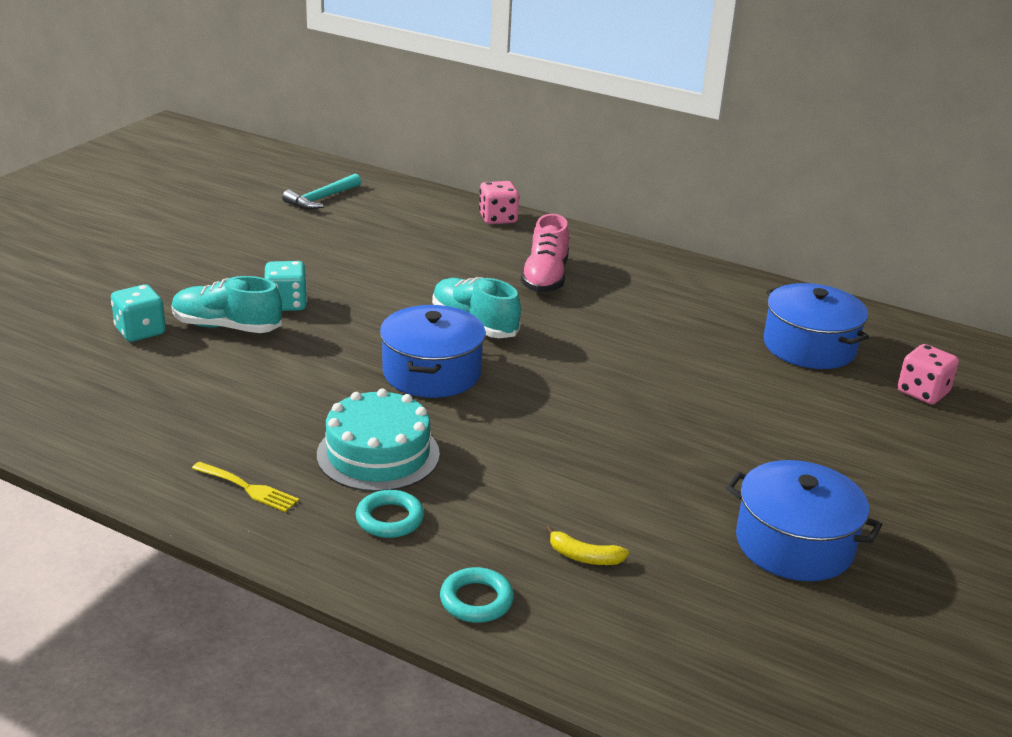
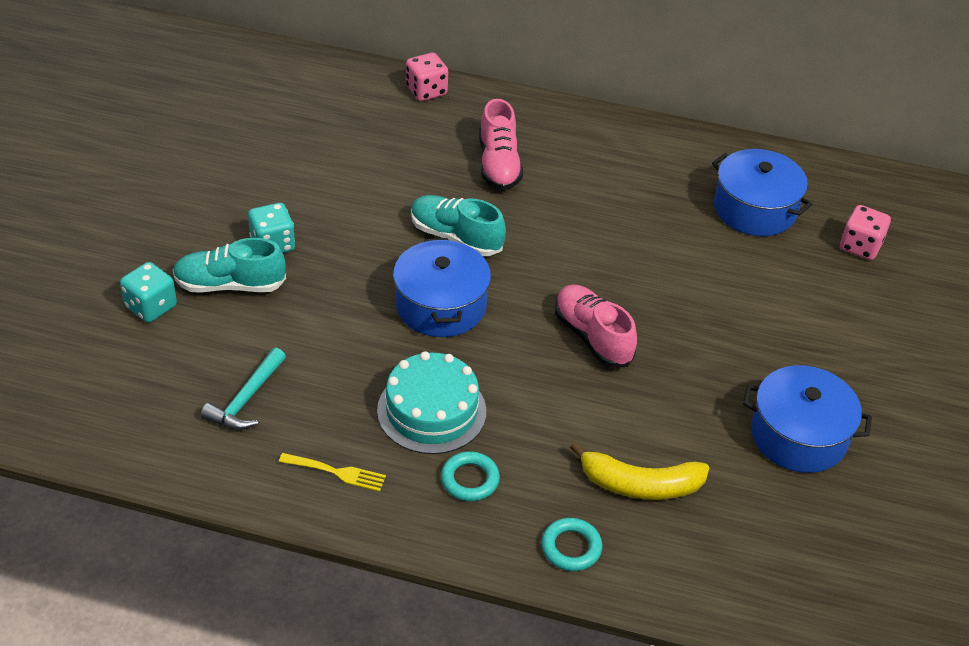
camera: 15 degrees left, 15 degrees up
(321, 199) = (244, 93): turquoise hammer -> turquoise hammer (246, 399)
(584, 421) = (592, 337): none -> pink shoe
(584, 556) = (640, 485): yellow banana -> yellow banana, size x1.89

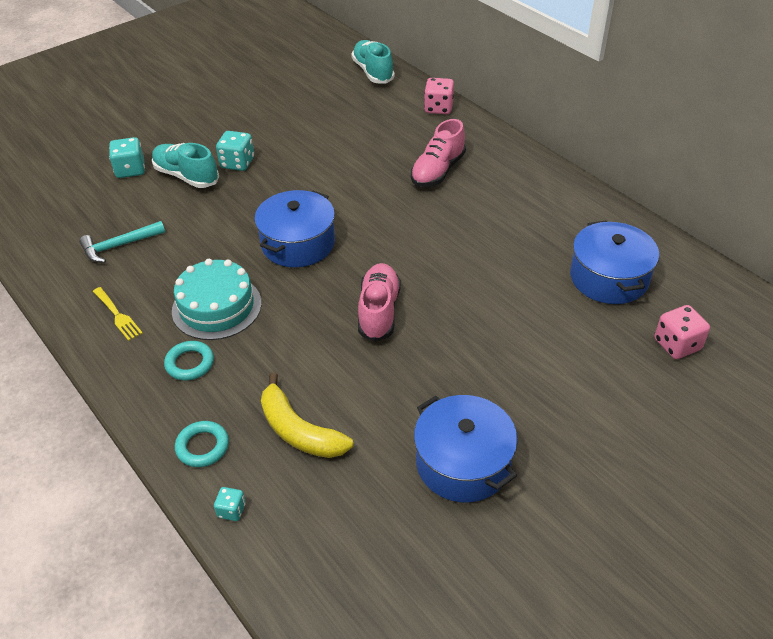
camera: 40 degrees right, 0 degrees up
(455, 237) = (356, 205): turquoise shoe -> turquoise shoe (373, 72)
(658, 585) = (231, 510): none -> turquoise dice

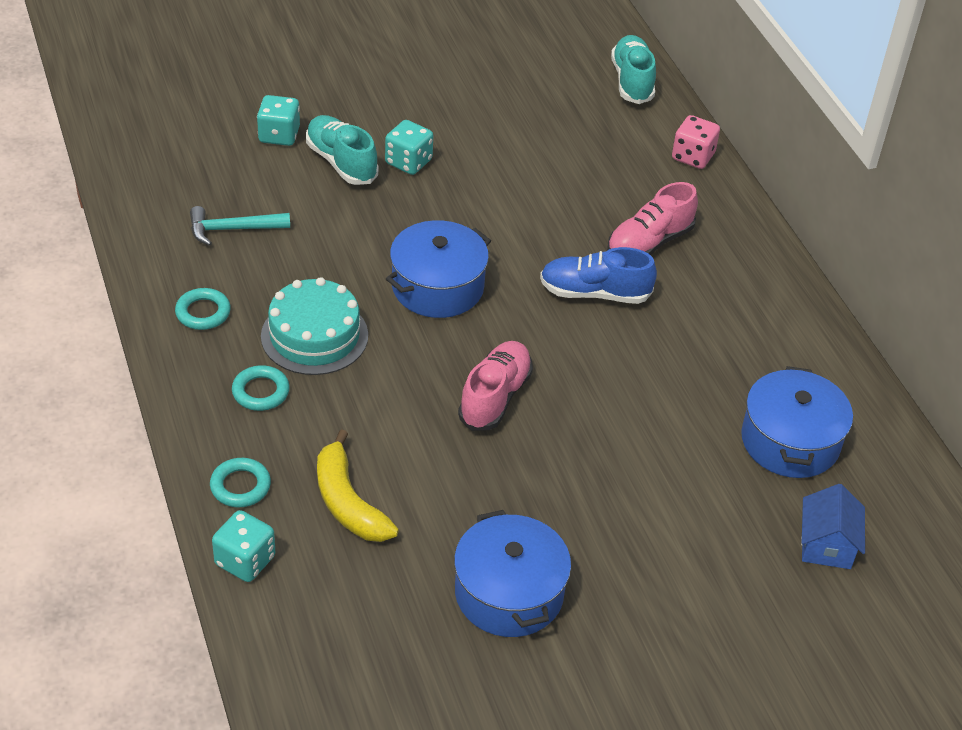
camera: 15 degrees right, 0 degrees up
(118, 315) = (203, 313): yellow fork -> turquoise ring
(231, 510) = (245, 561): turquoise dice -> turquoise dice, size x1.77
(416, 215) = (594, 293): none -> blue shoe
(677, 345) = (826, 545): pink dice -> blue house

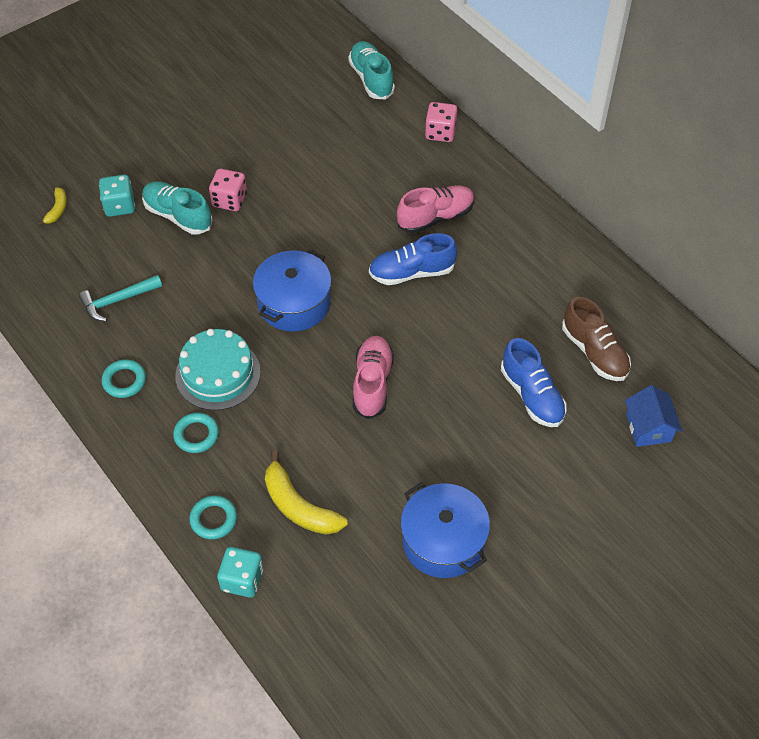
camera: 15 degrees left, 10 degrees up
(207, 121) = (57, 210): none -> yellow banana
(408, 162) = (229, 200): turquoise dice -> pink dice
(649, 243) = (435, 217): pink shoe -> pink shoe turned 150 degrees counterclockwise
(689, 466) = (532, 395): none -> blue shoe
(790, 441) = (594, 352): blue pot -> brown shoe

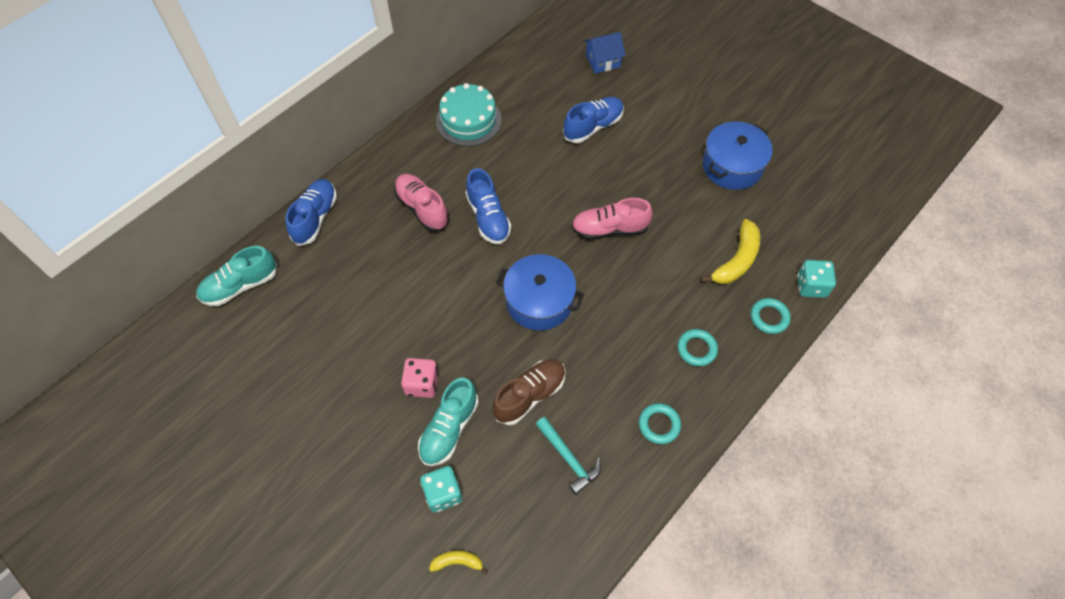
camera: 100 degrees left, 5 degrees up
(218, 374) = (630, 346): turquoise cake -> turquoise cake (468, 120)
(440, 132) = (315, 218): pink dice -> blue shoe
(594, 352) = (544, 93): brown shoe -> brown shoe (530, 395)

